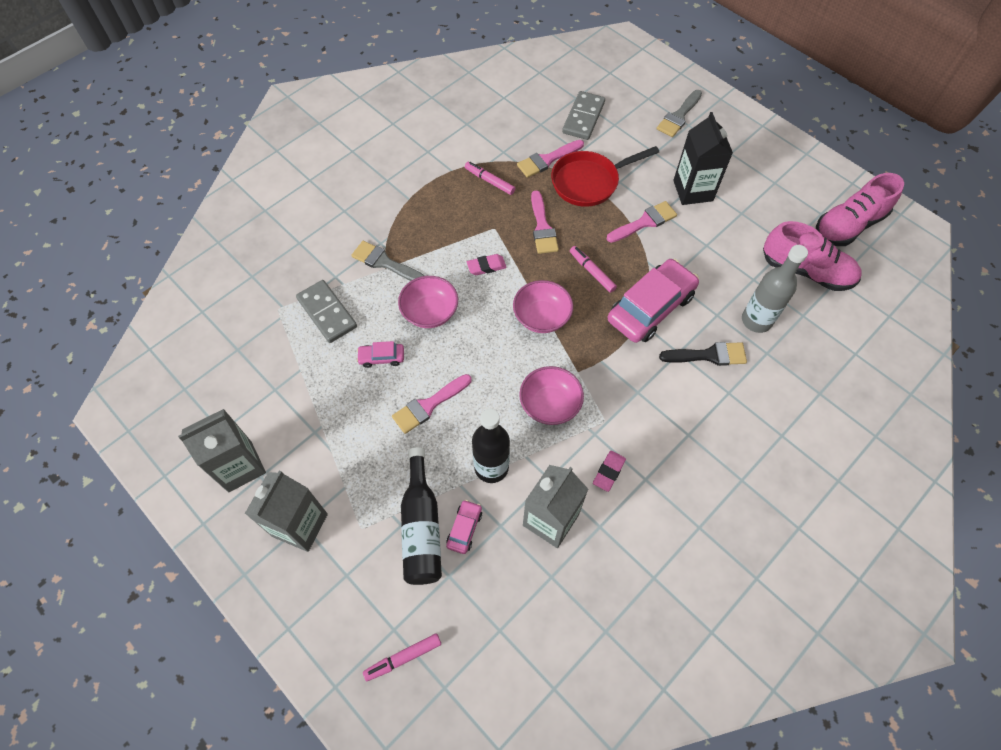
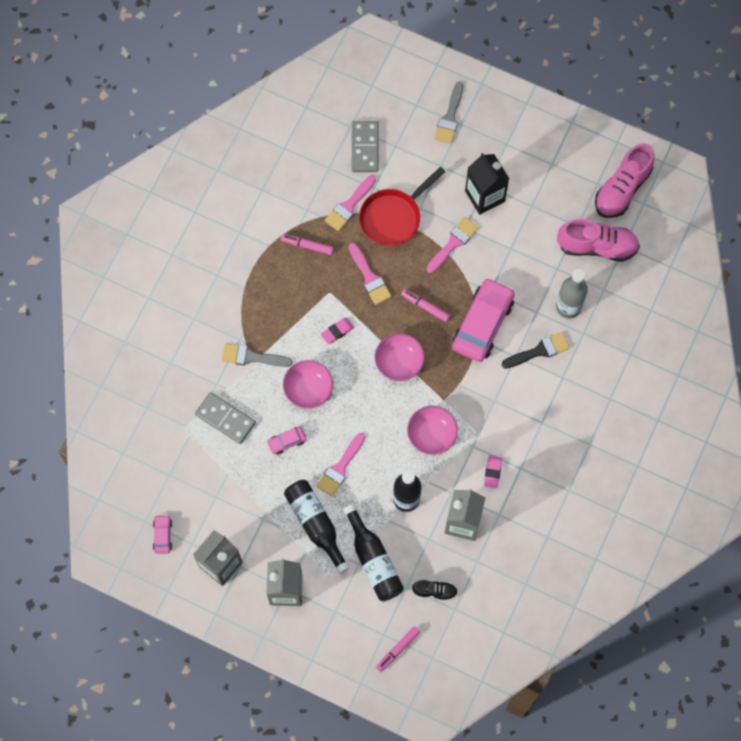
camera: 20 degrees left, 10 degrees up
(371, 459) = (315, 524): none -> black bottle
(464, 528) = (404, 550): pink car -> pink car (162, 535)
(482, 596) = (435, 591): none -> black shoe

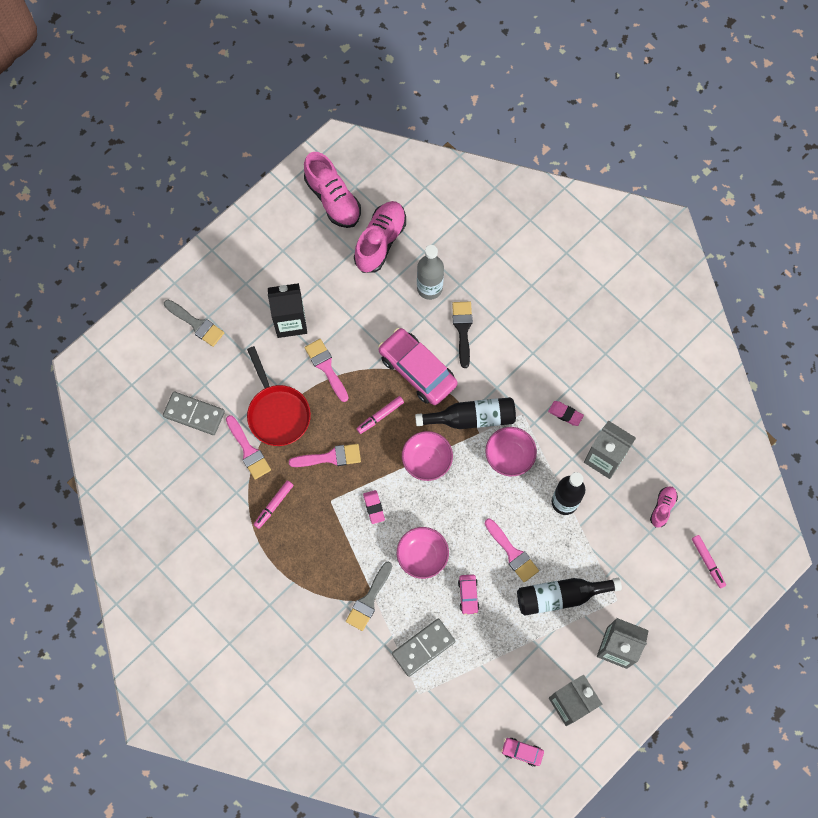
camera: 70 degrees left, 0 degrees up
(373, 560) = (614, 554): black bottle -> black bottle (472, 418)
(435, 591) = (662, 508): black shoe -> pink shoe

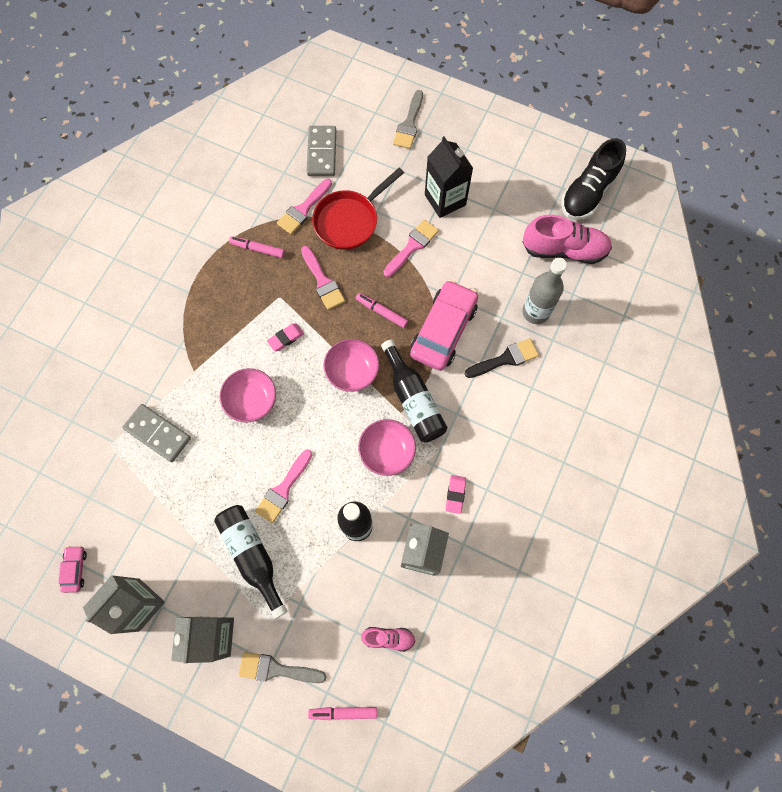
camera: 70 degrees right, 0 degrees up
(333, 199) = (588, 192): pink shoe -> black shoe
(369, 599) = (191, 365): grey brush -> grey brush (276, 669)
(468, 595) = (224, 459): pink car -> none
(708, 562) = (343, 712): pink marker -> pink marker turned 45 degrees clockwise

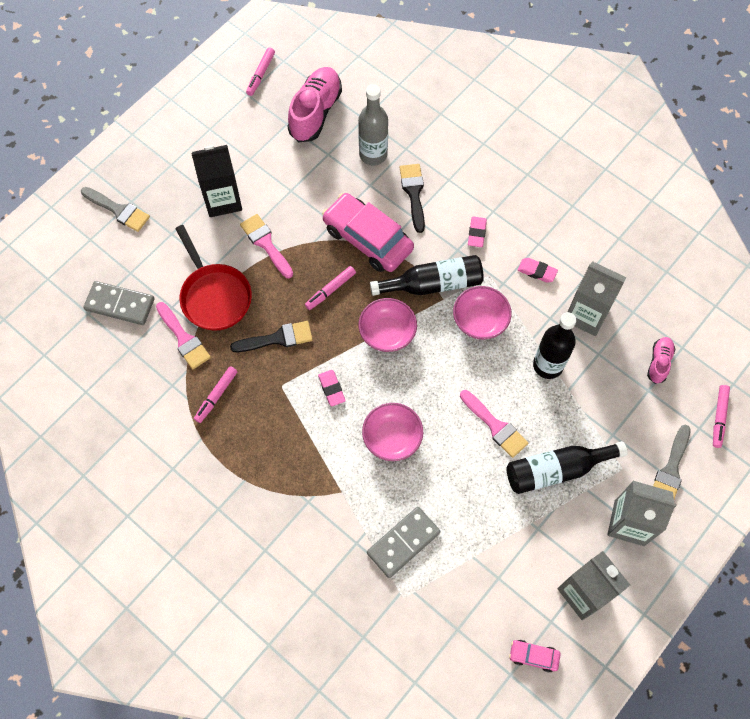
camera: 75 degrees left, 5 degrees down
(322, 281) = (277, 338): pink brush -> black brush
(480, 427) = (476, 233): none -> pink eraser
(588, 192) = (261, 74): black shoe -> pink marker

